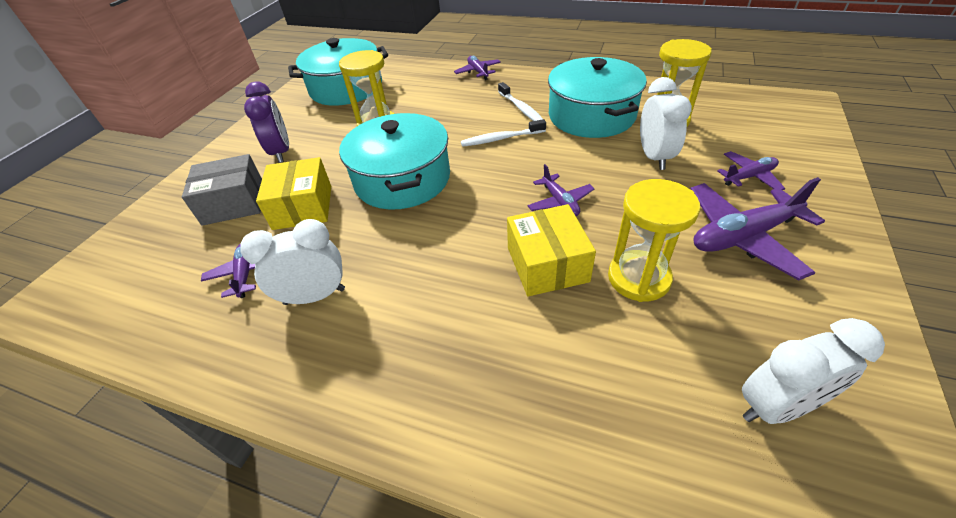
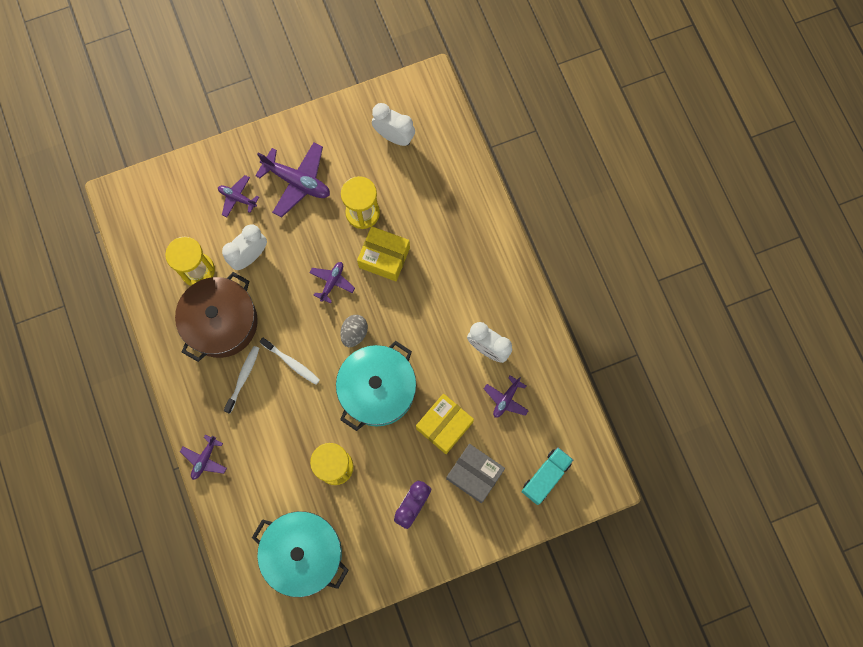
camera: 135 degrees left, 30 degrees up
(139, 255) = (545, 477): none -> turquoise truck
(479, 191) = (354, 333): none -> grey egg
(547, 264) = (384, 257): yellow box -> yellow box turned 75 degrees clockwise
(591, 115) = (221, 322): turquoise pot -> brown pot

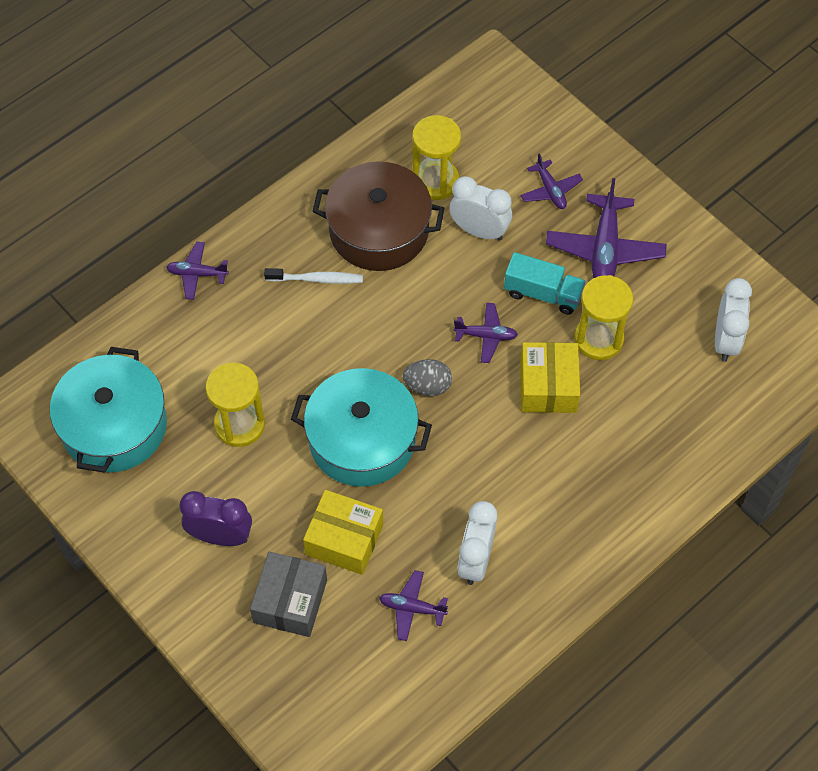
camera: 70 degrees right, 15 degrees down
(237, 198) = (550, 190): purple plane -> purple plane turned 150 degrees clockwise
(291, 363) = (358, 327): white toothbrush -> none
(545, 477) = (320, 698): turquoise truck -> turquoise truck (543, 293)

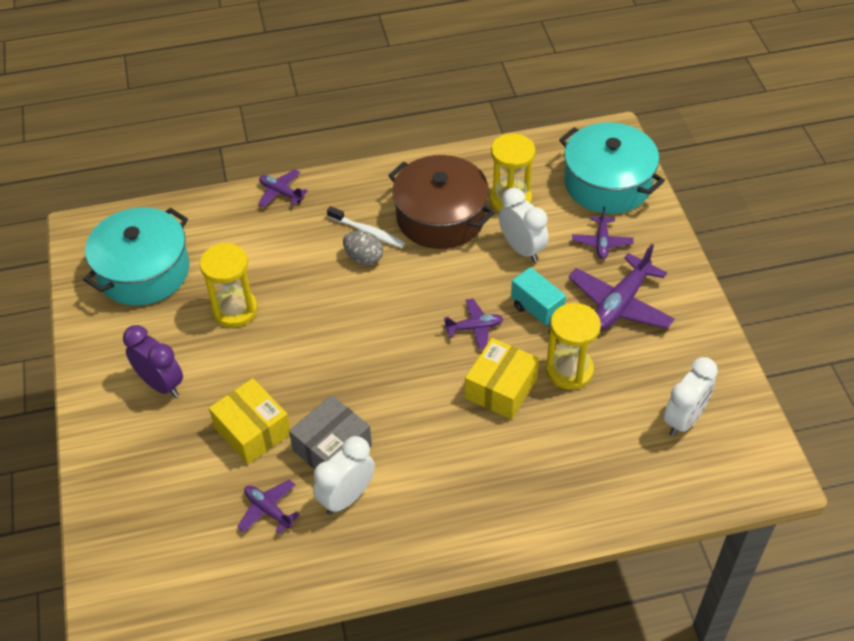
camera: 30 degrees right, 10 degrees down
(290, 601) = (177, 457): grey box -> grey box (332, 448)
(362, 439) = (320, 362): turquoise pot -> turquoise pot (607, 183)
(427, 386) = (400, 345): grey egg -> grey egg (364, 258)
(486, 336) = (474, 328): purple plane -> purple plane turned 45 degrees counterclockwise

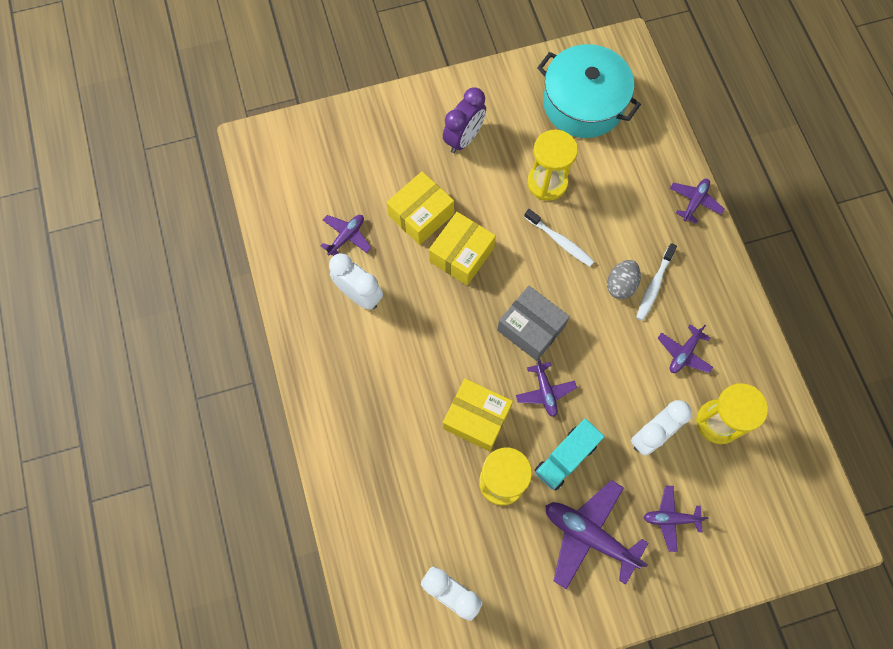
camera: 85 degrees right, 20 degrees up
(307, 303) = (560, 241): none -> white toothbrush
(309, 393) = (461, 255): none -> yellow box
(332, 448) = (406, 279): grey box -> grey box (531, 328)
(441, 217) = (684, 353): brown pot -> purple plane
(607, 183) = (759, 527): turquoise pot -> none

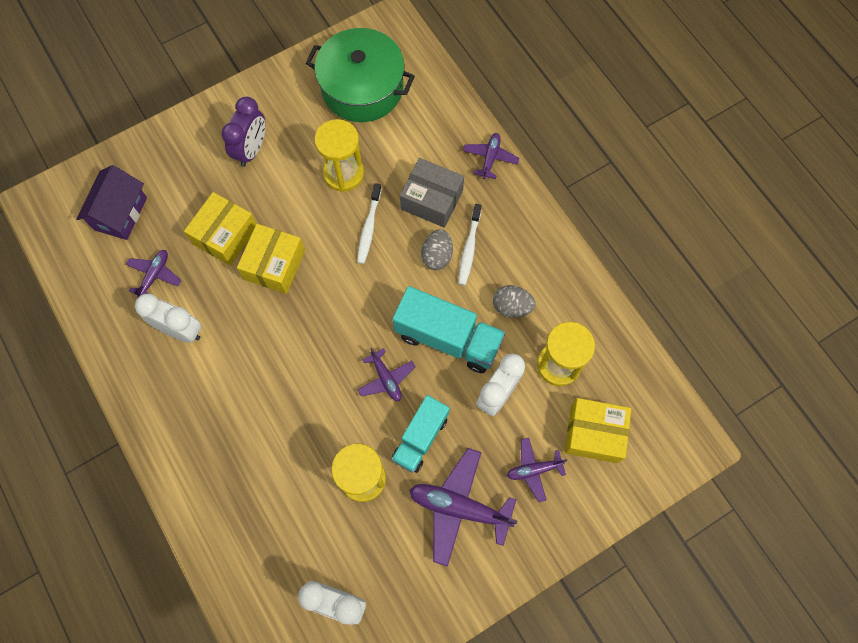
camera: 15 degrees left, 0 degrees up
(327, 170) = (120, 213): none -> purple house
(476, 418) = (324, 422): yellow box -> yellow box (594, 434)
(531, 328) = (359, 320): grey box -> grey box (432, 200)
(560, 241) = (369, 228): white toothbrush -> white toothbrush turned 75 degrees clockwise
(583, 103) = (362, 88): turquoise pot -> green pot
(614, 368) = (448, 338): none -> turquoise truck
(684, 353) = (511, 307): purple plane -> grey egg

